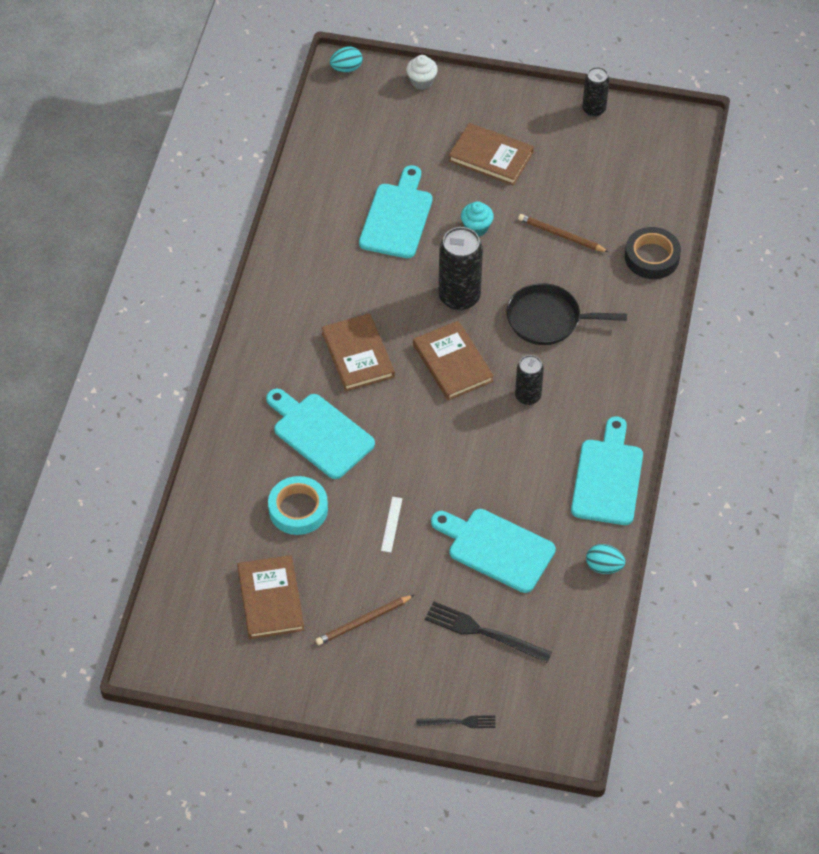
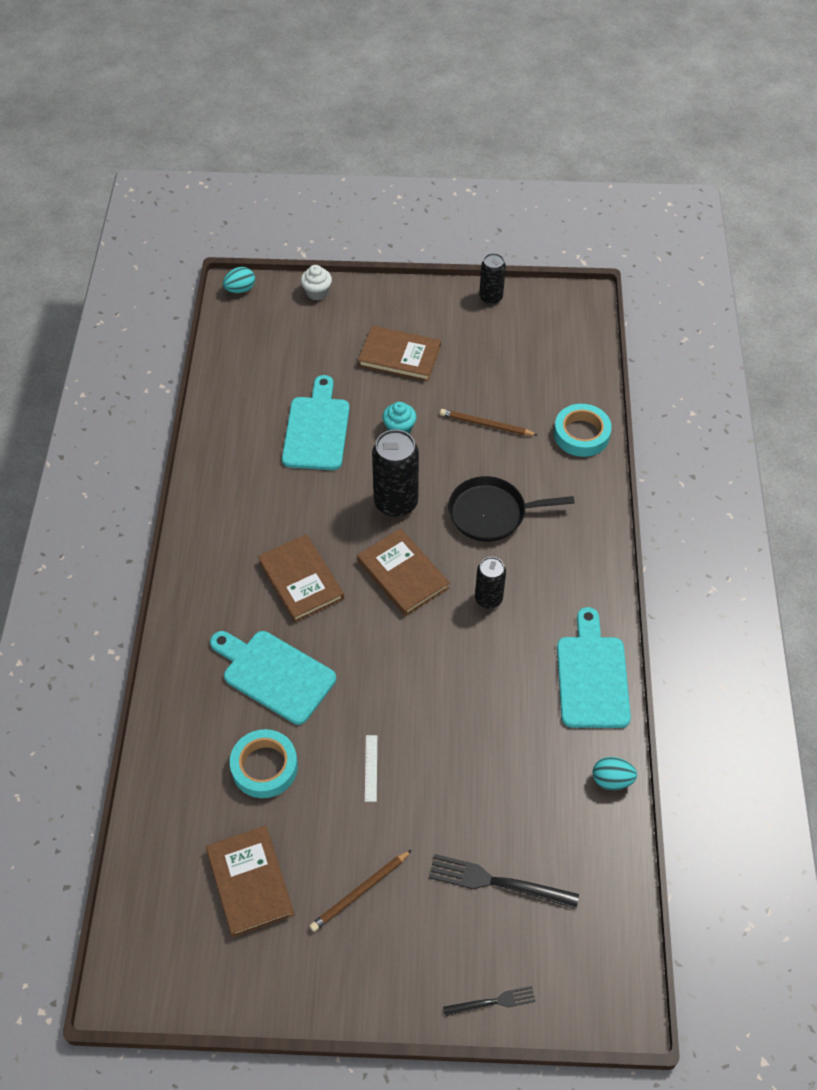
camera: 10 degrees left, 0 degrees up
(496, 548) = (491, 778): turquoise cutting board -> none
(652, 257) = (581, 434): black tape -> turquoise tape

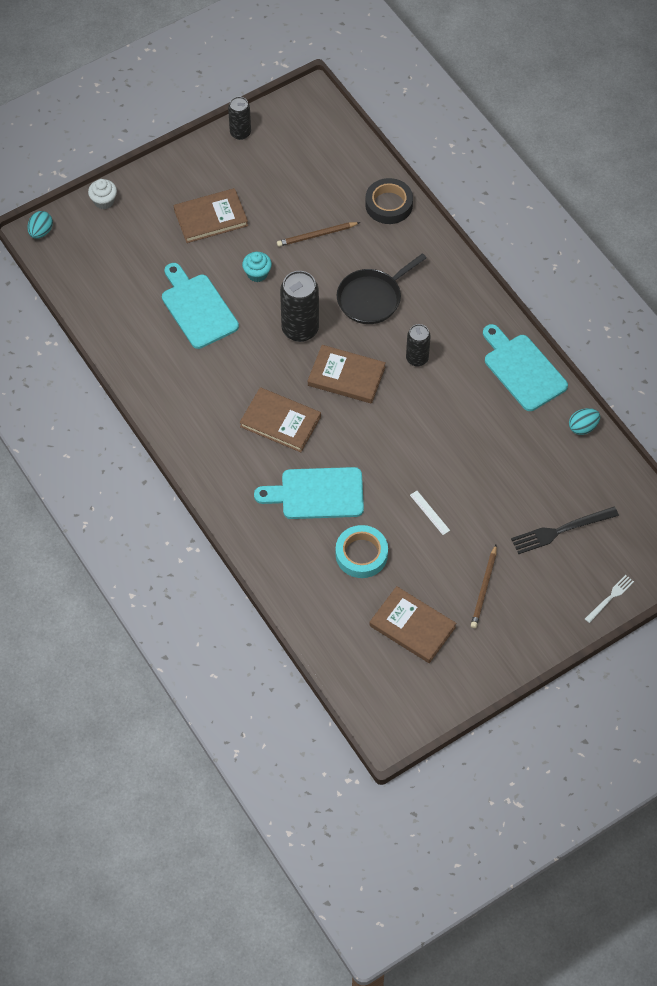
camera: 35 degrees left, 5 degrees up
(492, 1002) = (610, 598): black fork -> white fork
(581, 434) = (389, 204): turquoise tape -> black tape

